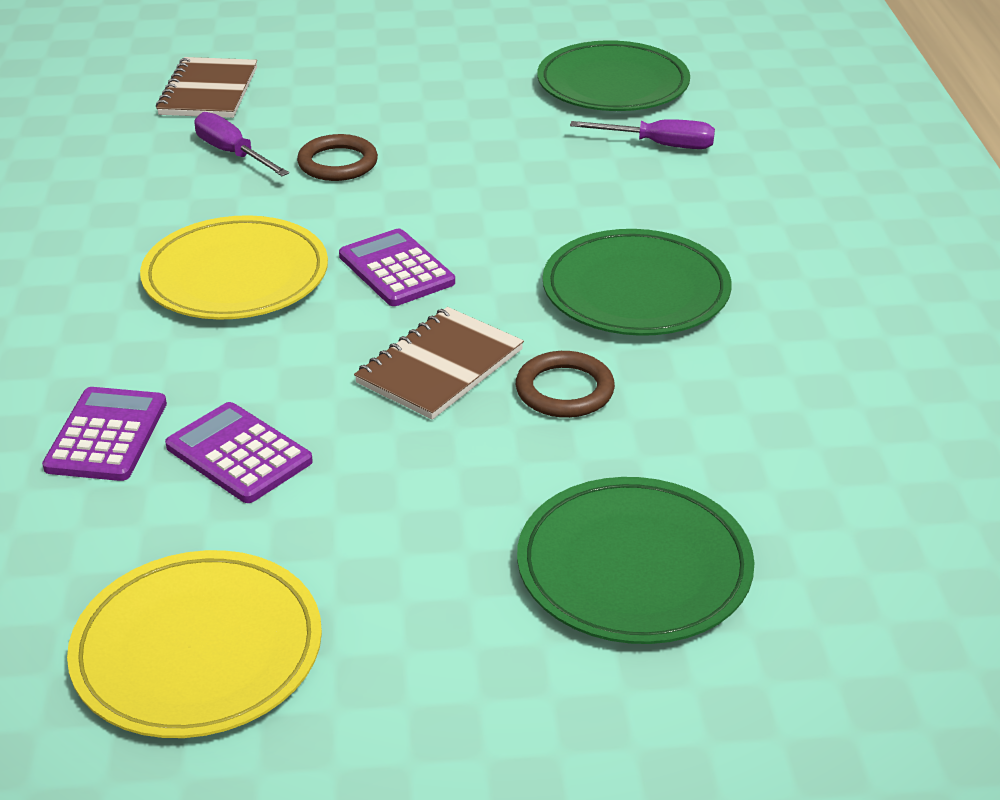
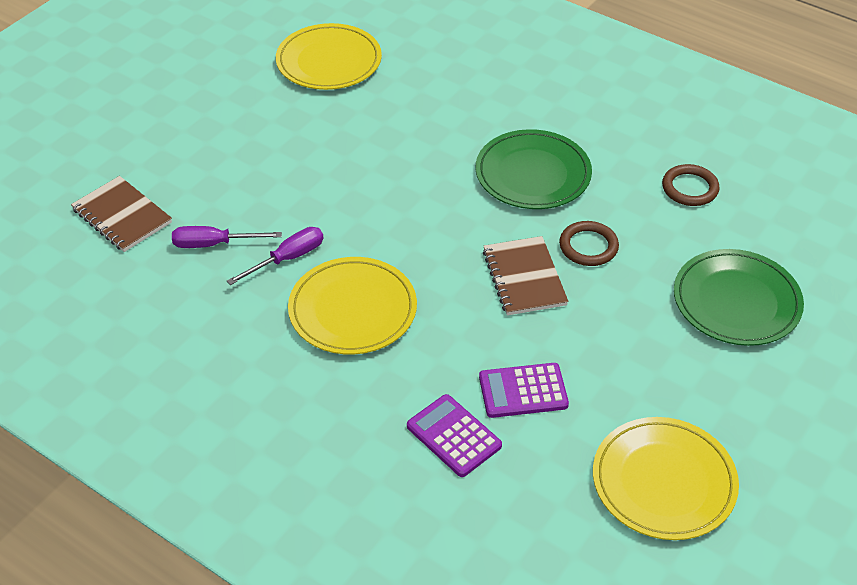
camera: 50 degrees left, 10 degrees up
(338, 163) = (280, 208): brown ring -> brown ring (690, 188)
(396, 269) = (418, 245): purple calculator -> none
(613, 84) = (329, 61): green plate -> yellow plate
(659, 145) = (411, 84): purple screwdriver -> purple screwdriver (287, 258)

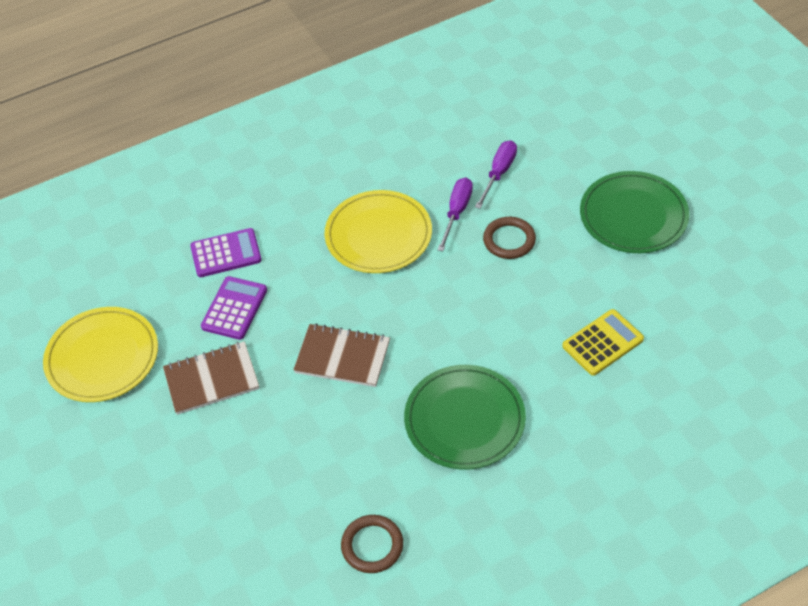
camera: 120 degrees right, 5 degrees up
(122, 216) = (561, 128): brown notebook -> brown notebook (211, 379)
(287, 258) = (457, 212): purple screwdriver -> purple screwdriver turned 150 degrees counterclockwise
(329, 61) = (717, 318): yellow plate -> none
(396, 117) = (602, 343): none -> yellow calculator
(588, 246) = (349, 420): brown ring -> brown ring (509, 240)
(736, 301) = (218, 502): green plate -> green plate (633, 216)

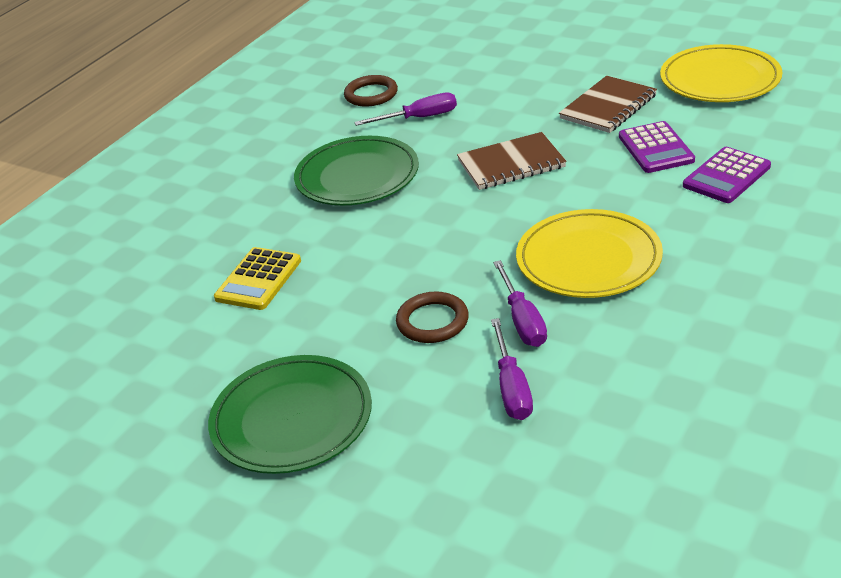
camera: 150 degrees right, 15 degrees down
(360, 471) = (419, 118): none -> purple screwdriver

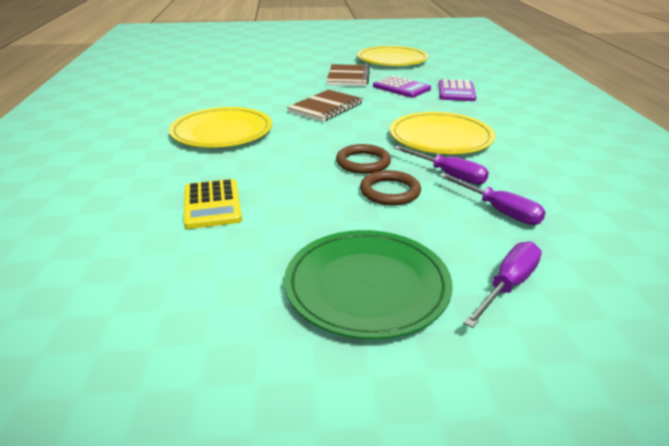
camera: 40 degrees left, 5 degrees down
(357, 176) = (222, 132): green plate -> yellow plate
(371, 94) = (179, 94): brown ring -> brown ring (363, 162)
(419, 118) = (231, 99): purple screwdriver -> purple screwdriver (508, 285)

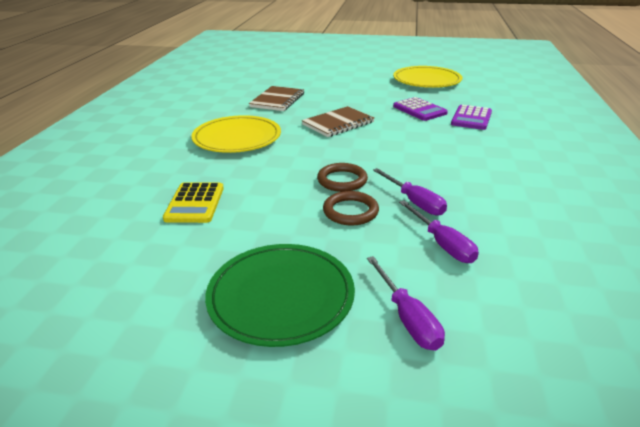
camera: 15 degrees right, 0 degrees up
(348, 77) = (375, 95): brown notebook -> brown notebook (278, 100)
(440, 138) = (428, 164): yellow plate -> none
(508, 285) = (407, 318): purple screwdriver -> purple screwdriver turned 105 degrees clockwise

